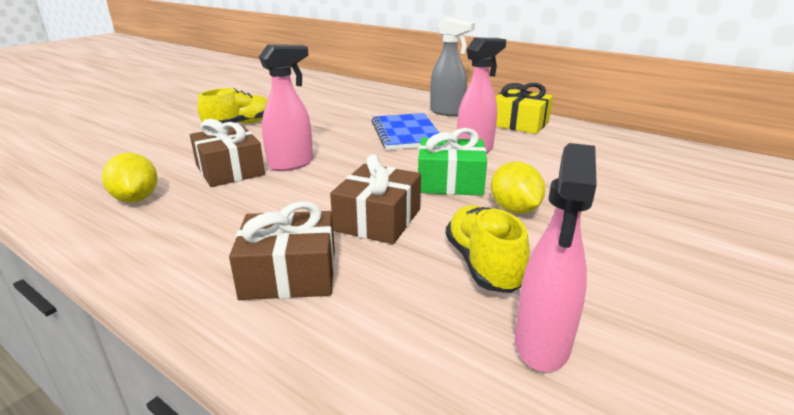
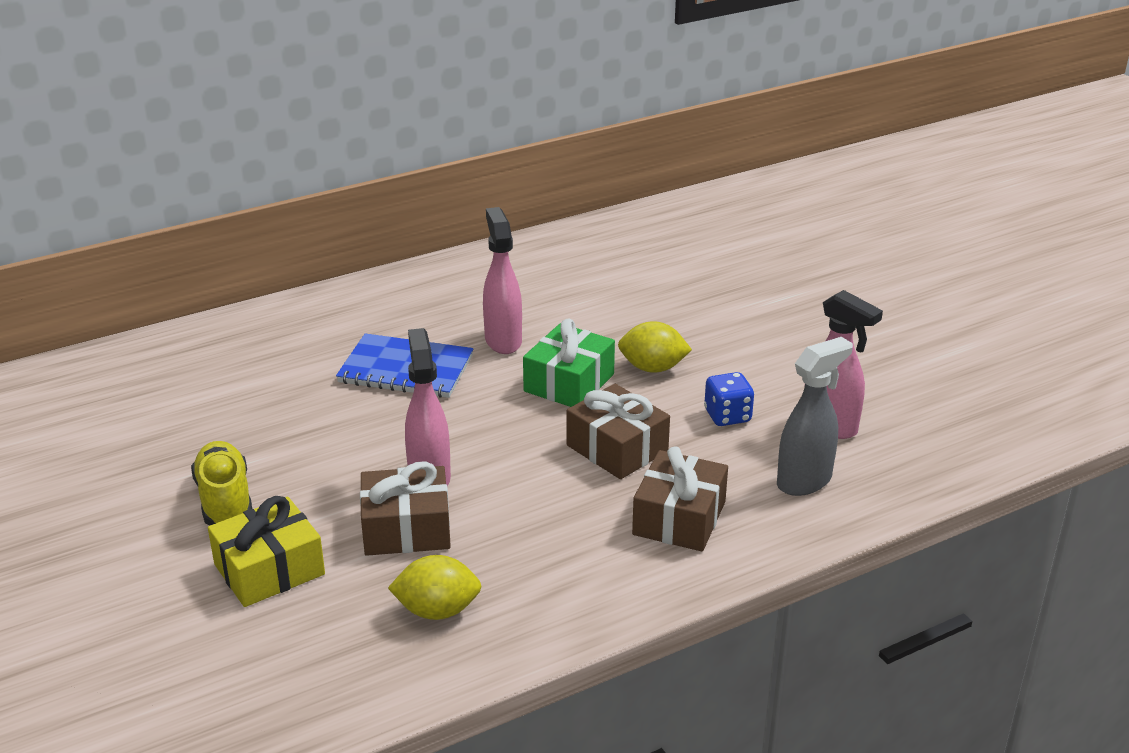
camera: 65 degrees left, 5 degrees up
(447, 112) = (358, 316): grey spray bottle -> grey spray bottle (805, 481)
(483, 264) = (727, 416): yellow shoe -> blue dice
(519, 123) = (450, 283): yellow gift -> yellow gift (269, 569)

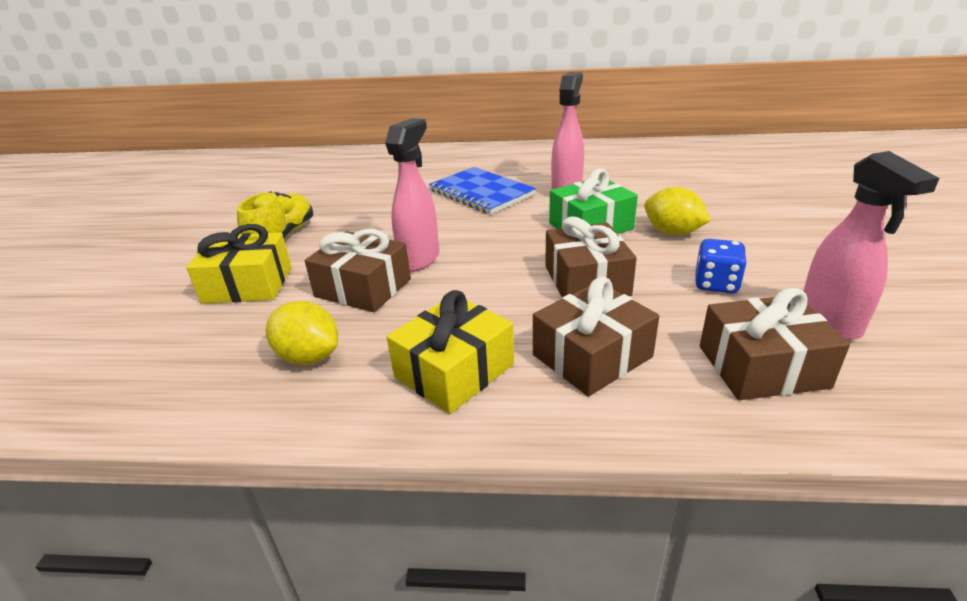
camera: 35 degrees right, 0 degrees up
(581, 572) = (454, 371): none -> yellow gift
(805, 481) = (762, 366): grey spray bottle -> brown gift

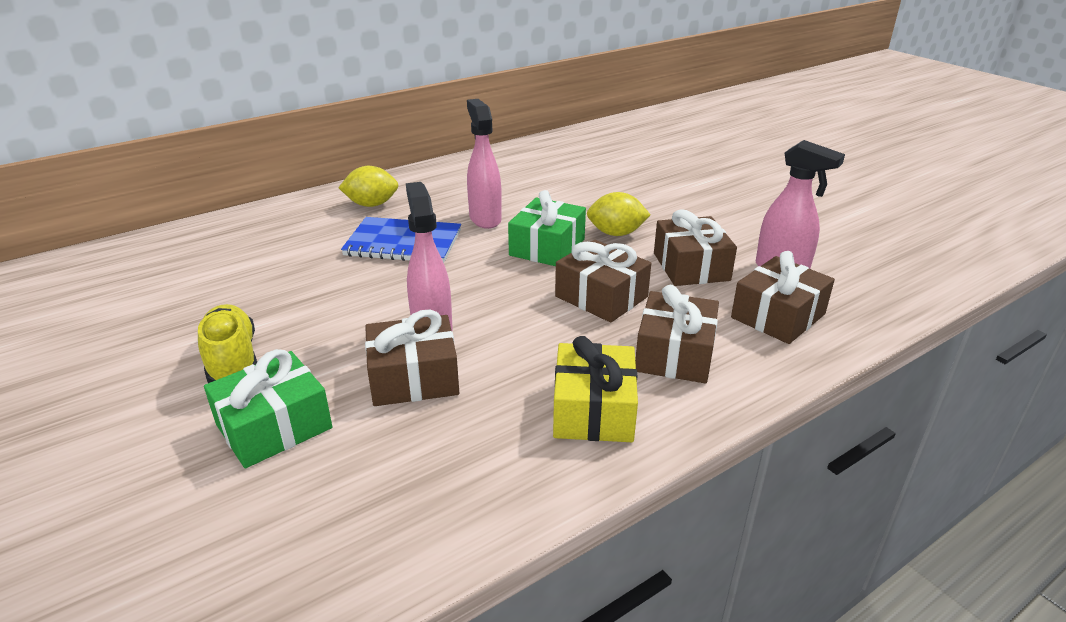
camera: 40 degrees left, 0 degrees up
(248, 285) = (274, 426): yellow gift -> green gift
(308, 357) = (452, 459): yellow lemon -> yellow lemon (371, 204)
(716, 284) = (691, 266): blue dice -> brown gift

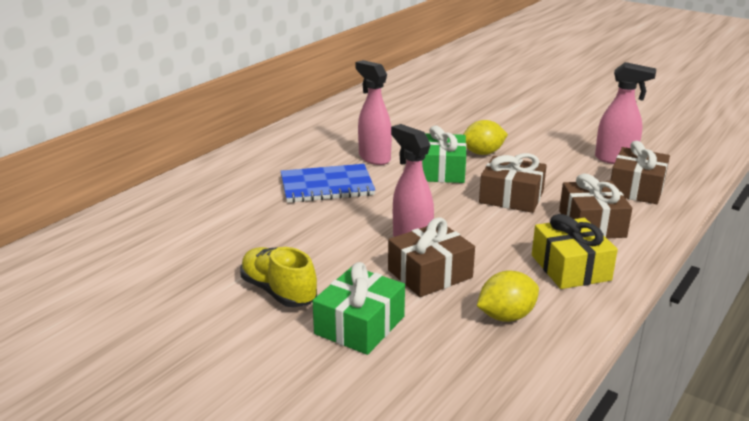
camera: 20 degrees left, 5 degrees down
(371, 204) = (269, 162): yellow lemon -> yellow lemon (506, 316)
(691, 266) = (554, 167): brown gift -> none

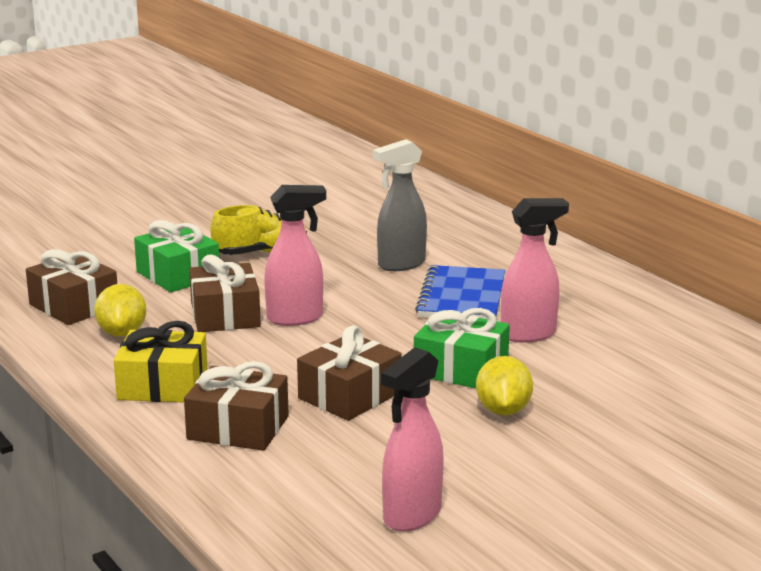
camera: 110 degrees right, 5 degrees down
(274, 218) = (400, 264): none -> grey spray bottle
(636, 188) = (302, 496): brown gift -> brown gift (74, 306)

